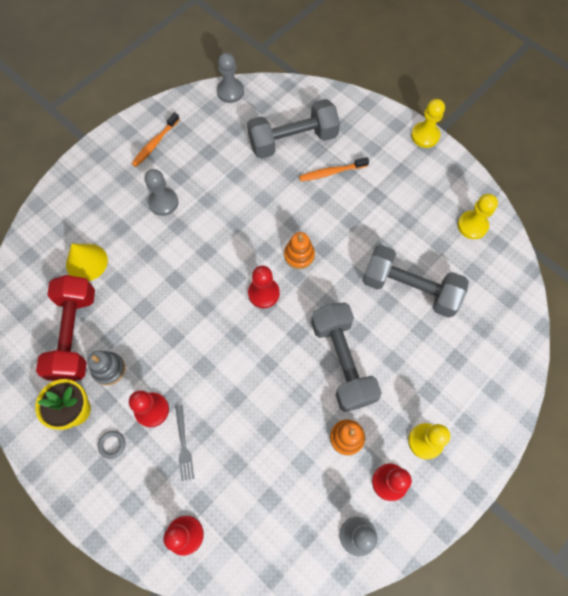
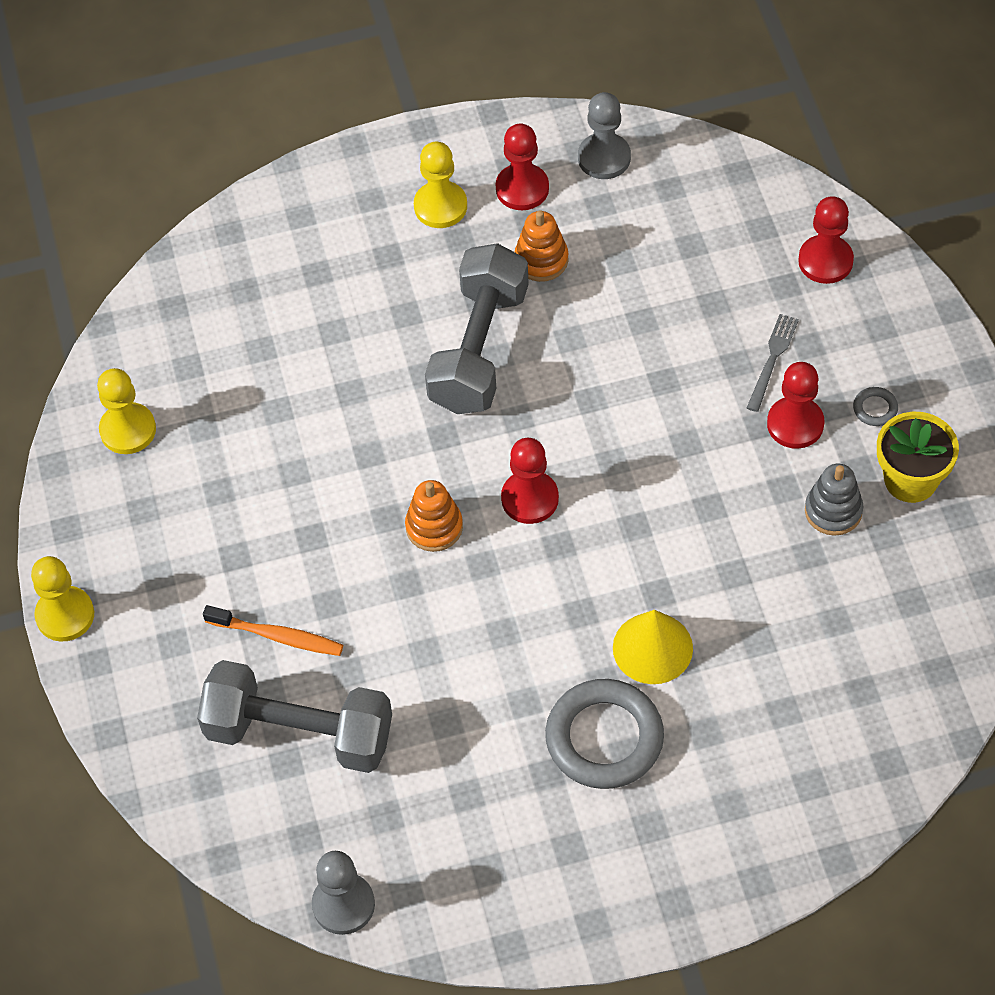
camera: 145 degrees left, 10 degrees down
(74, 335) = (865, 588): red dumbbell -> none
(86, 262) = (793, 699): yellow cone -> yellow cone (652, 648)
(155, 143) = (555, 868): orange toothbrush -> none
(163, 202) = (604, 738): grey pawn -> grey ring
(409, 288) = (303, 392): grey dumbbell -> none

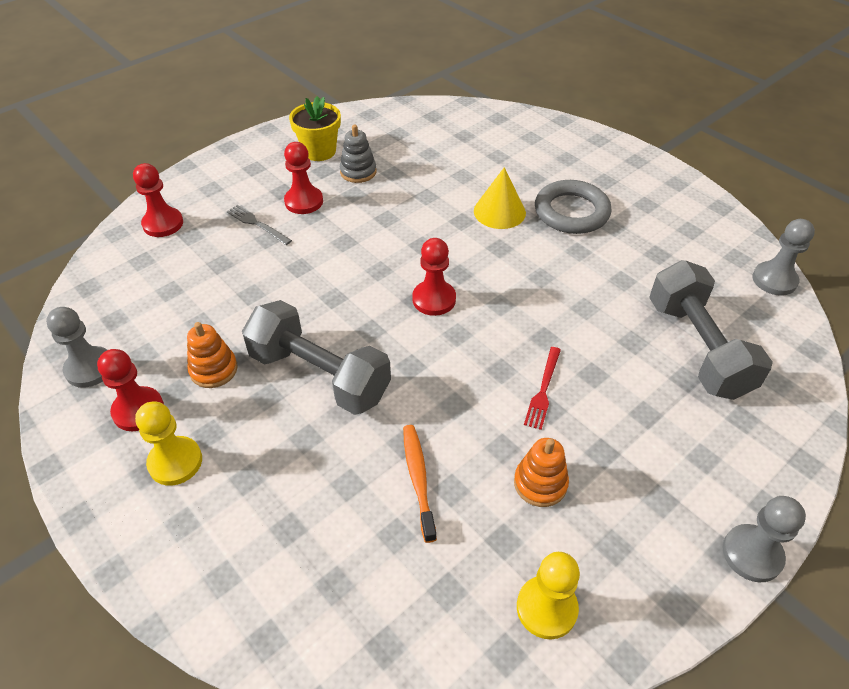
camera: 120 degrees left, 10 degrees down
(65, 615) = (752, 554): yellow pawn -> grey pawn
(278, 636) = (642, 392): orange toothbrush -> orange toothbrush (418, 479)
(338, 543) = (543, 390): none -> red fork
(434, 527) = (490, 340): orange stacking toy -> orange stacking toy (540, 483)
(479, 349) = (319, 375): grey dumbbell -> grey dumbbell turned 45 degrees clockwise
(772, 359) = (257, 224): grey fork -> grey fork turned 45 degrees clockwise
(875, 408) = (275, 175): grey ring -> none

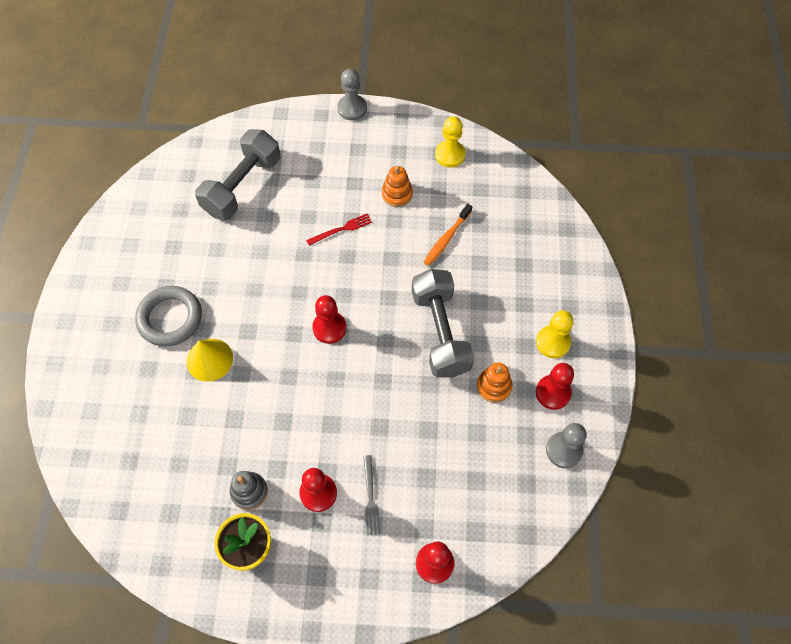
camera: 135 degrees left, 15 degrees up
(774, 280) = (146, 181): grey pawn -> none

